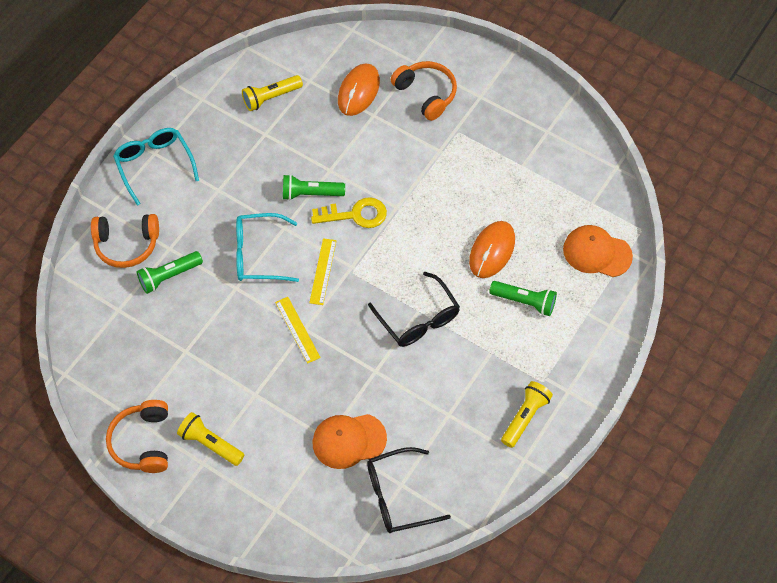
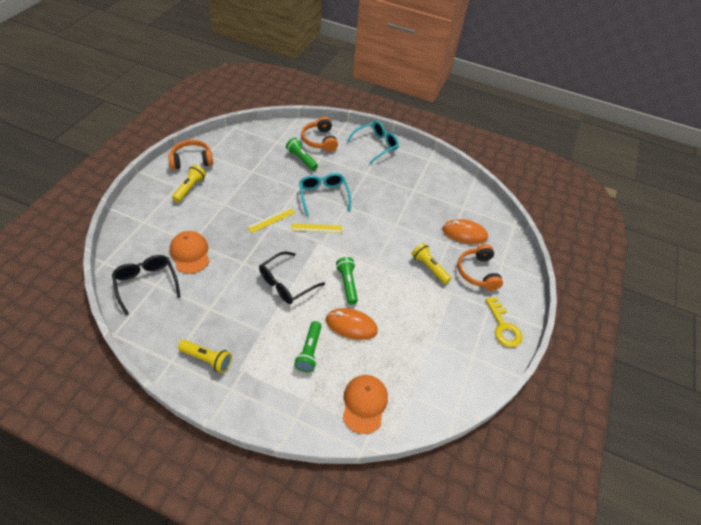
camera: 75 degrees right, 10 degrees down
(271, 97) = (442, 190): yellow flashlight -> yellow flashlight (429, 267)
(310, 194) = (374, 216): green flashlight -> green flashlight (347, 284)
(355, 215) = (364, 241): yellow key -> yellow key (503, 326)
(426, 94) = (477, 272): orange headphones -> orange headphones turned 135 degrees clockwise

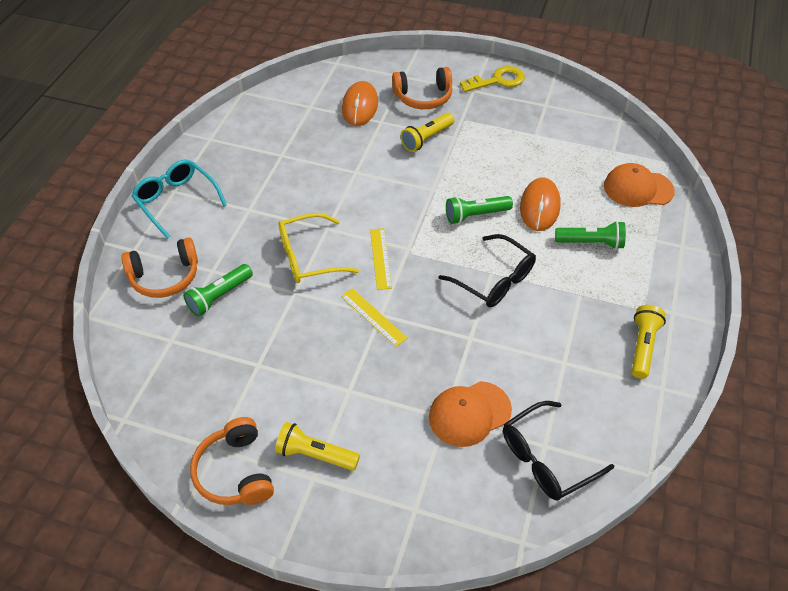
camera: 90 degrees left, 0 degrees up
(323, 195) = (308, 257): turquoise glasses -> yellow glasses

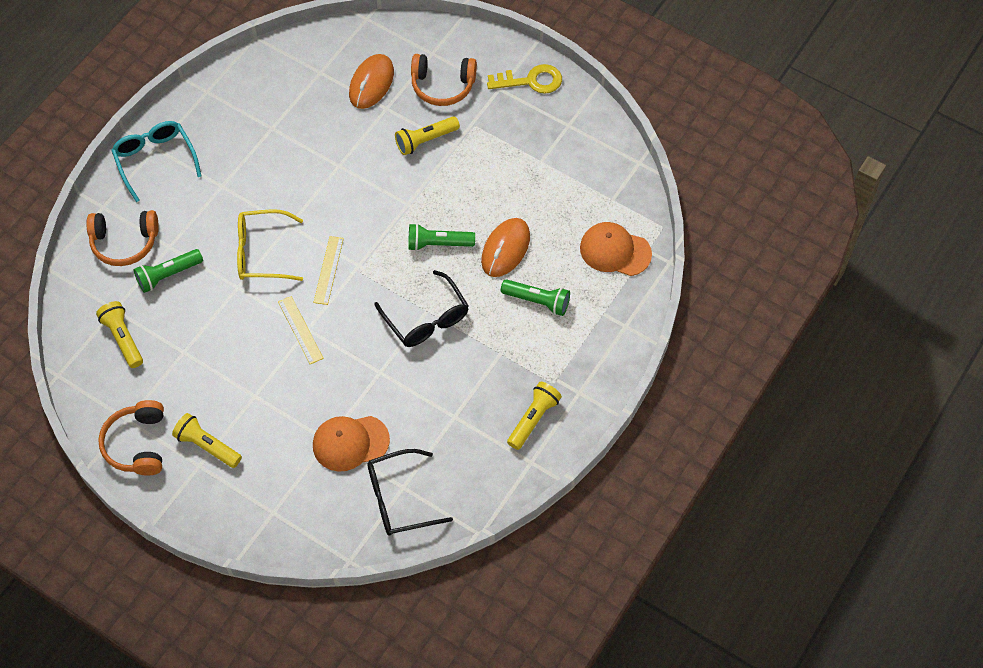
camera: 15 degrees right, 10 degrees up
(188, 366) = (123, 338): none -> yellow flashlight

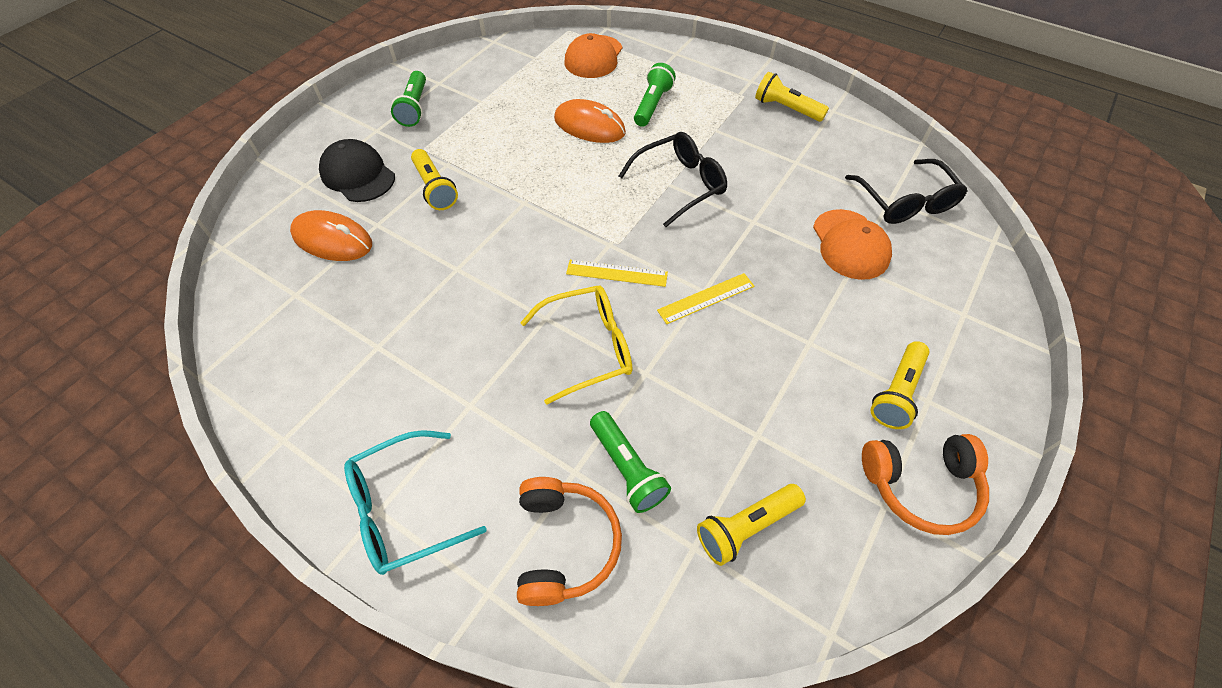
camera: 90 degrees left, 5 degrees down
(261, 252) = (589, 347): yellow glasses -> yellow glasses turned 105 degrees counterclockwise
(438, 244) = (581, 176): green flashlight -> green flashlight (414, 108)
(442, 86) = (358, 175): orange headphones -> black cap
(530, 81) = (373, 107): yellow key -> none

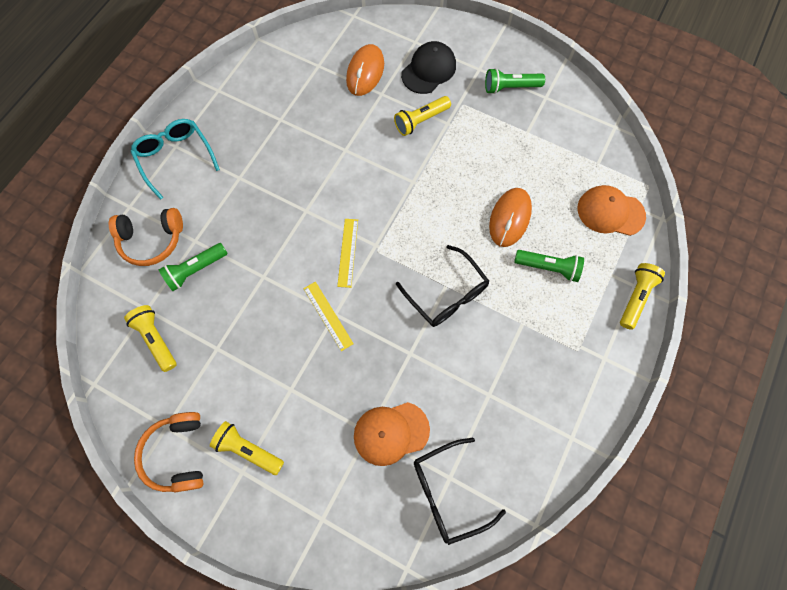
camera: 85 degrees right, 15 degrees up
(589, 347) = (282, 240): yellow glasses -> none
(786, 108) = (566, 391): yellow flashlight -> yellow flashlight (635, 297)

